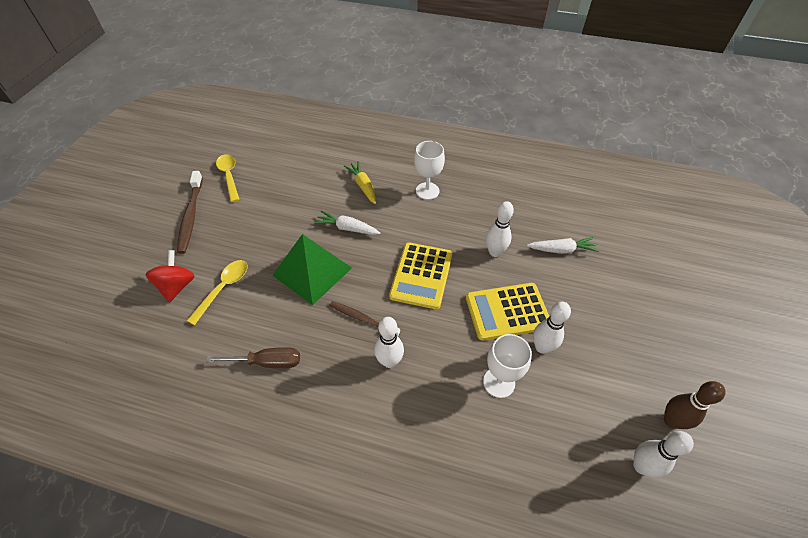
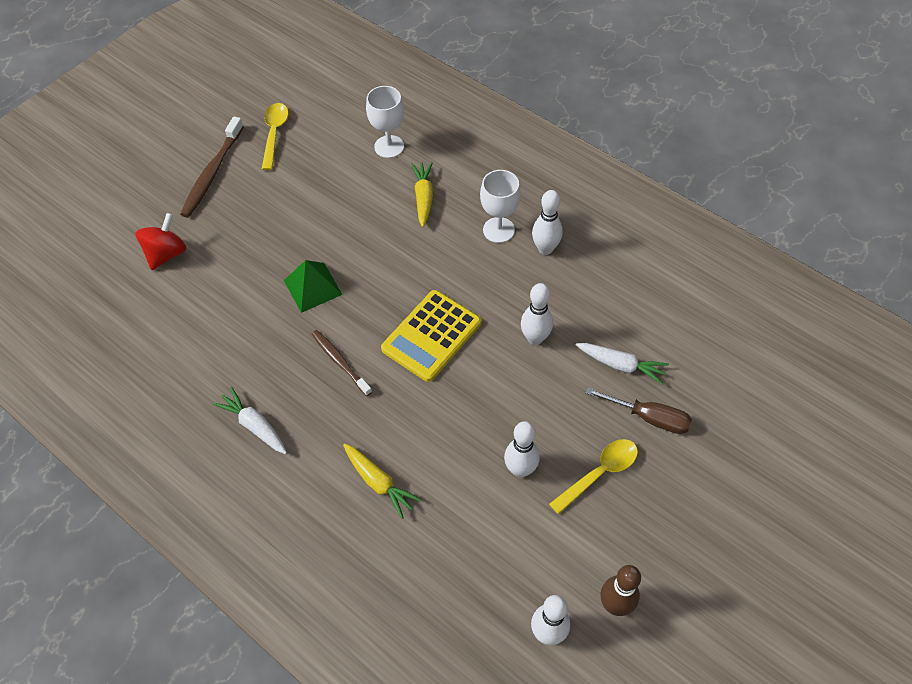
camera: 25 degrees right, 5 degrees up
(223, 289) = (211, 274): yellow spoon -> yellow spoon (599, 473)
(267, 362) = (221, 372): brown screwdriver -> brown screwdriver (648, 417)
(312, 271) = (312, 287): green pyramid -> green pyramid, size x0.65
(347, 228) = (377, 247): white carrot -> white carrot (254, 425)
(389, 361) = (344, 419): white bowling pin -> white bowling pin (545, 249)
(444, 401) = (379, 482): none -> yellow carrot
(499, 382) = (448, 487): white goblet -> white goblet (389, 146)
(507, 311) = (506, 415): yellow calculator -> none

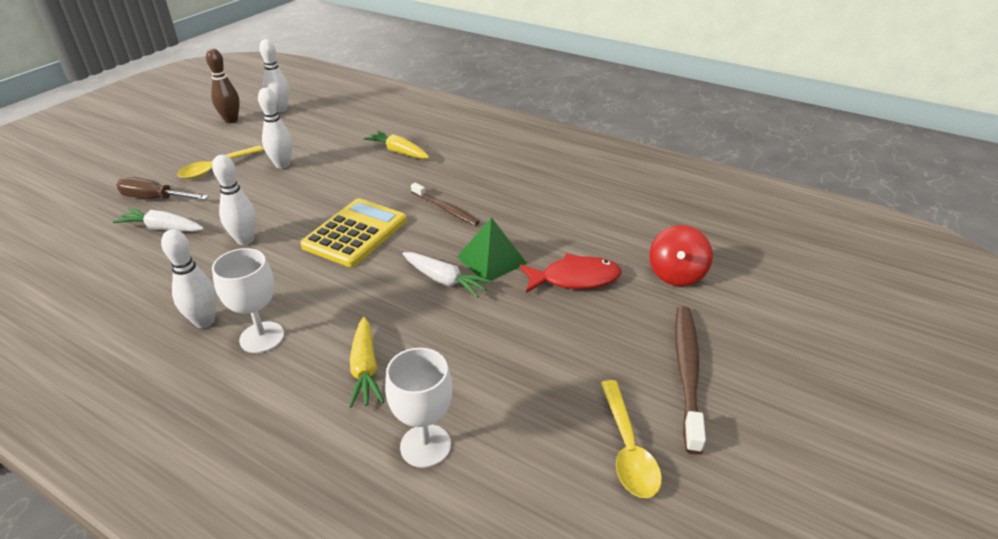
camera: 170 degrees right, 20 degrees down
(250, 258) = (575, 279): none -> red fish
(254, 425) = (509, 169): white carrot -> white carrot (444, 280)

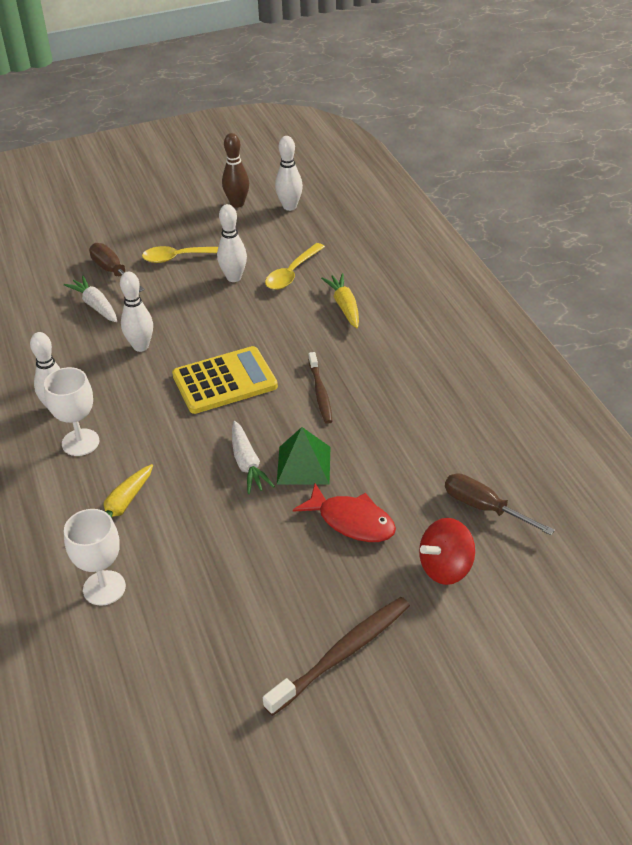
camera: 40 degrees right, 5 degrees up
(627, 448) = (229, 677): yellow spoon -> yellow spoon (292, 273)
(650, 227) = (485, 508): none -> brown screwdriver

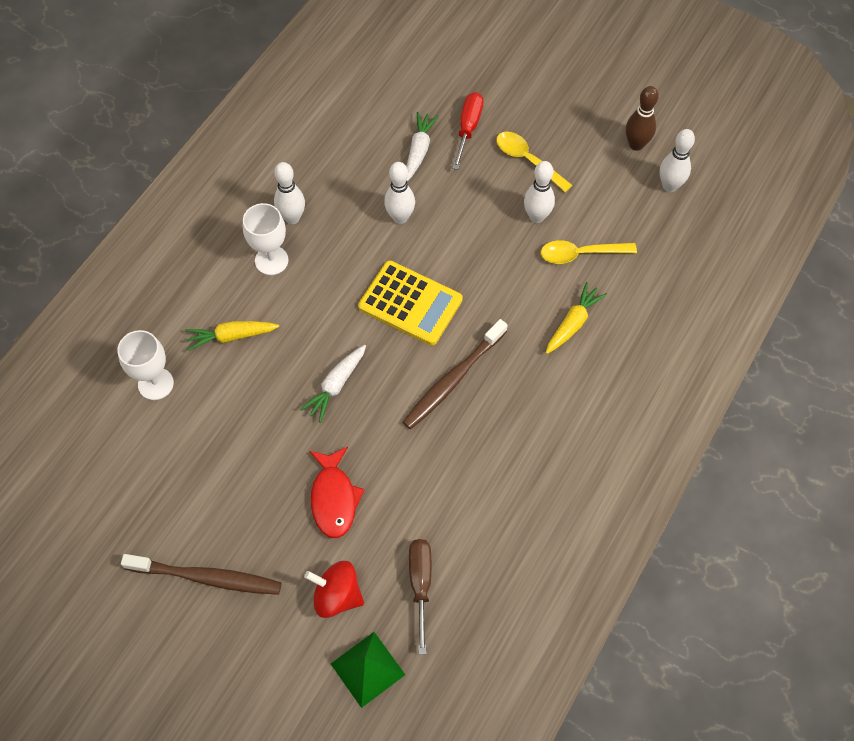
camera: 50 degrees right, 20 degrees up
(113, 271) = (468, 129): brown screwdriver -> red screwdriver
(304, 465) = (365, 424): green pyramid -> green pyramid (368, 669)
(320, 393) = (453, 379): brown toothbrush -> brown toothbrush, size x1.54

